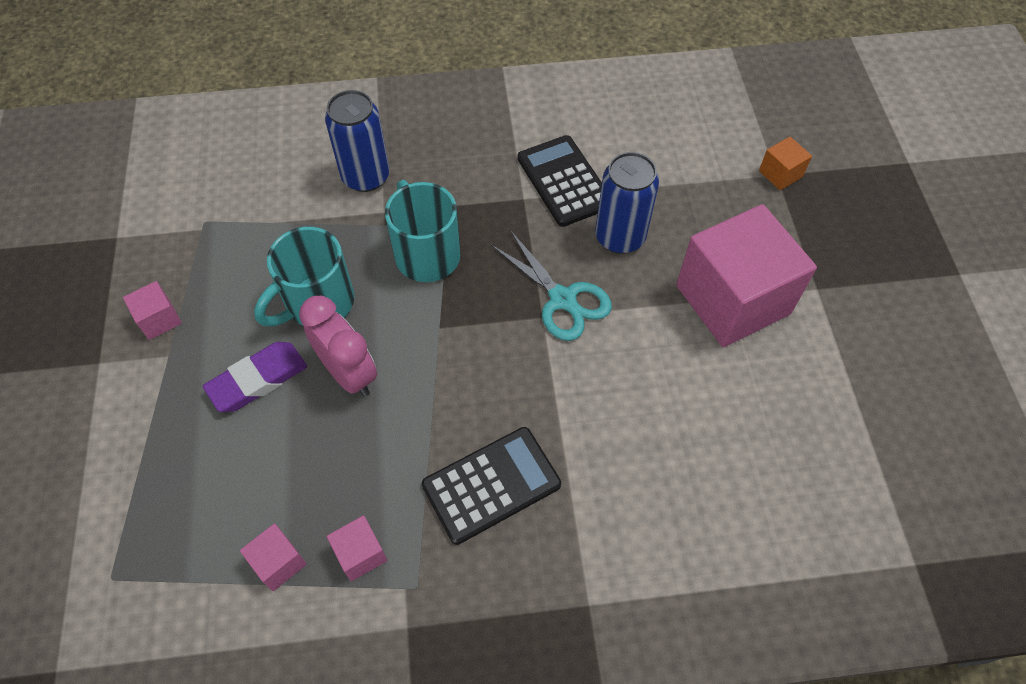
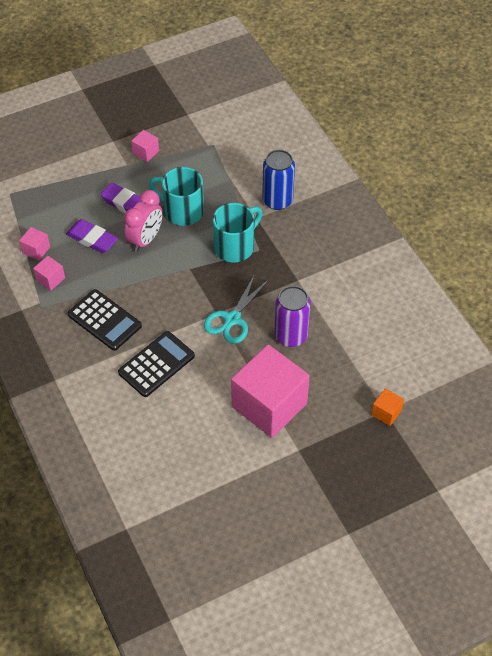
camera: 70 degrees right, 5 degrees down
(303, 457) = (92, 239): none -> purple eraser
(564, 181) = (321, 296): black calculator -> black calculator (156, 364)
(620, 237) = (291, 336): blue can -> purple can

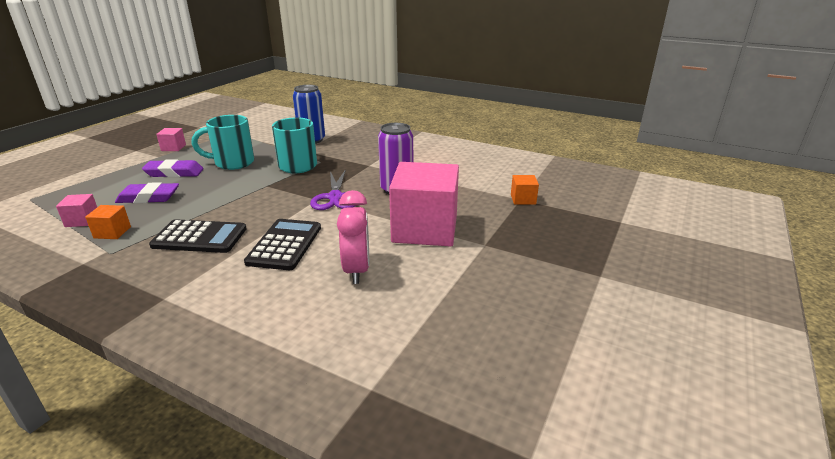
camera: 35 degrees left, 25 degrees down
(50, 279) = (112, 232): pink cube -> orange cube
(145, 240) = (208, 183): pink clock -> pink clock (357, 270)
(232, 319) = (335, 197): turquoise scissors -> purple scissors

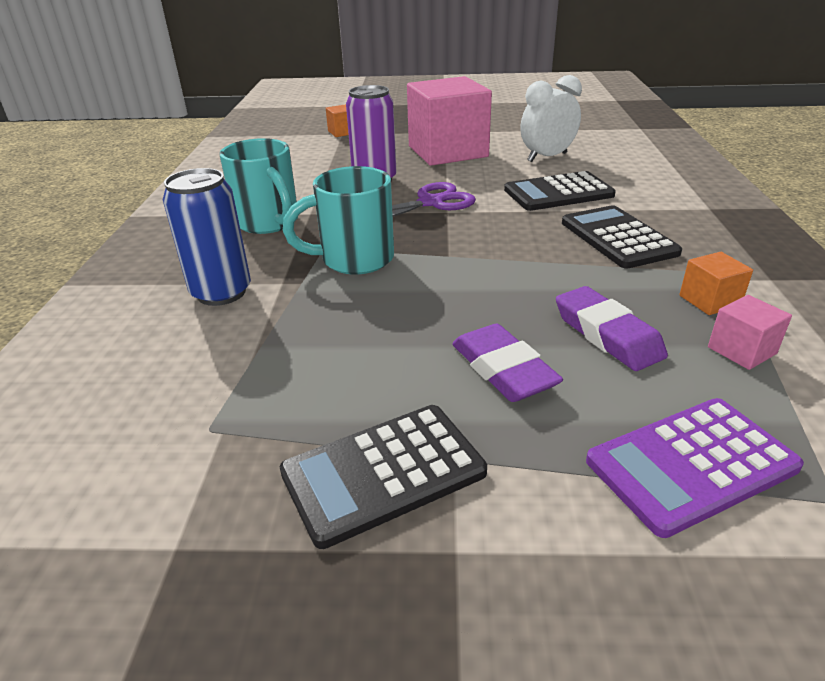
camera: 115 degrees left, 5 degrees up
(83, 185) = (691, 465): none -> purple calculator
(173, 148) = (383, 473): pink cube -> black calculator
(233, 163) = (397, 326): turquoise mug -> turquoise mug (268, 222)
(357, 270) = (547, 157): pink clock -> white clock

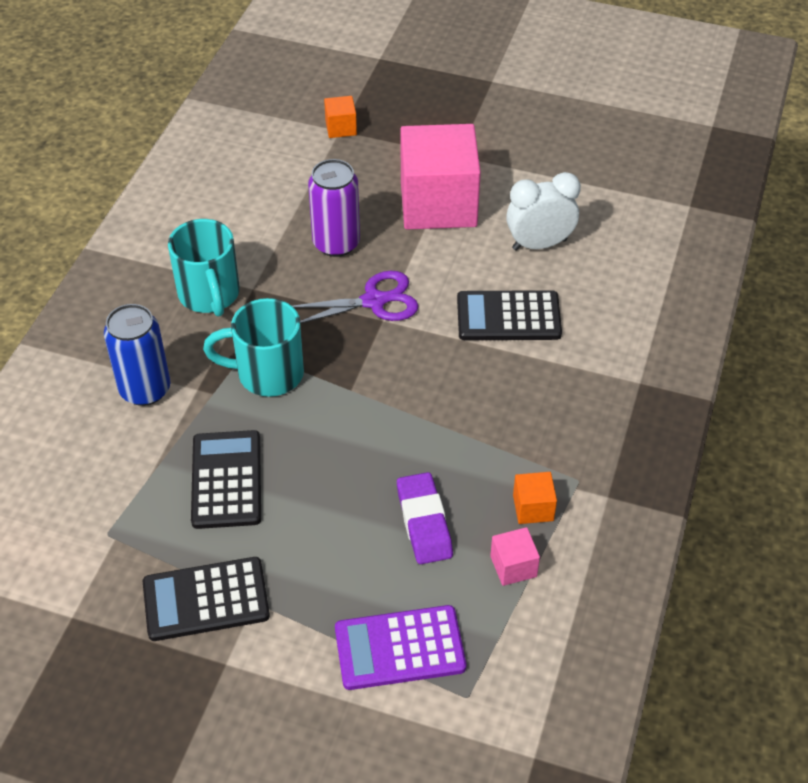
camera: 15 degrees right, 15 degrees up
(503, 369) = (326, 536): purple eraser -> none
(618, 238) = (516, 405): black calculator -> black calculator (226, 480)

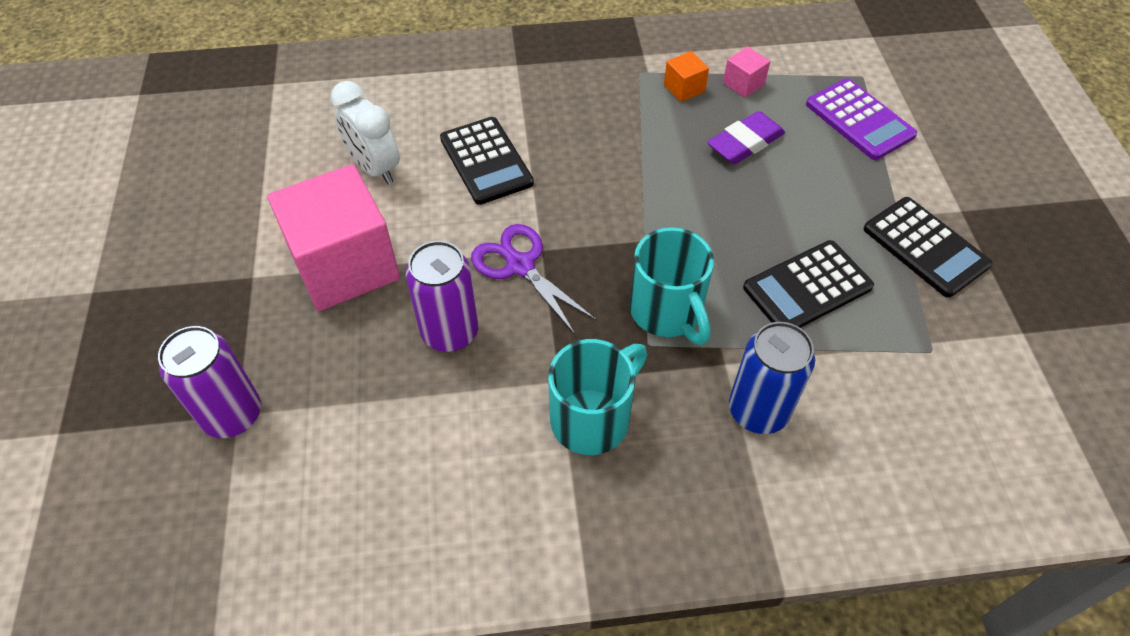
camera: 115 degrees left, 5 degrees up
(341, 128) = (232, 415): orange cube -> purple can

